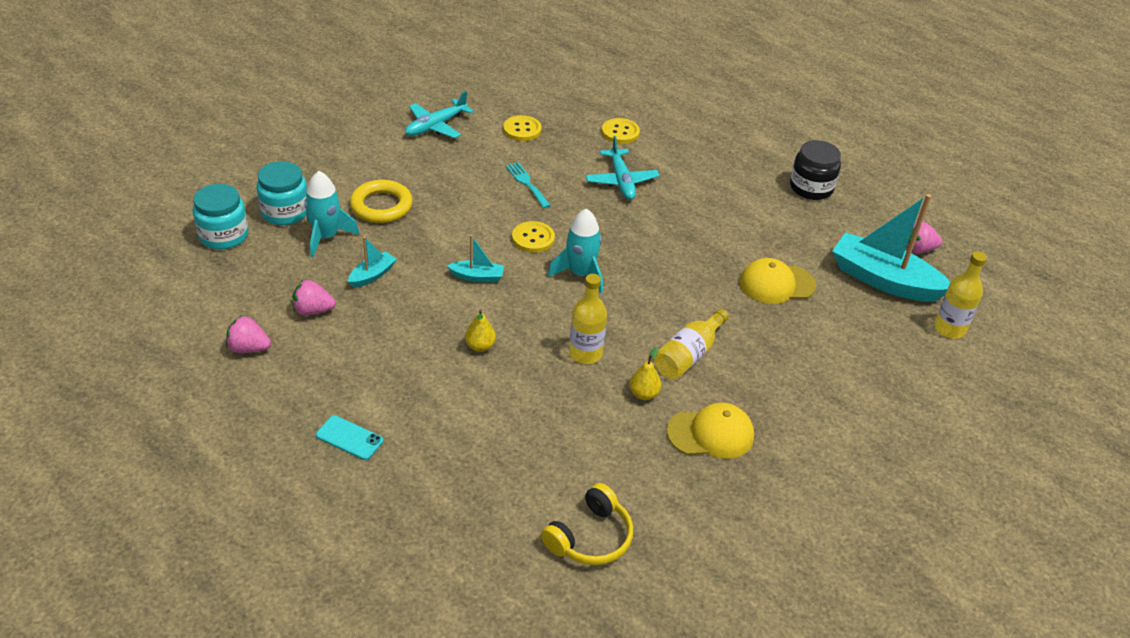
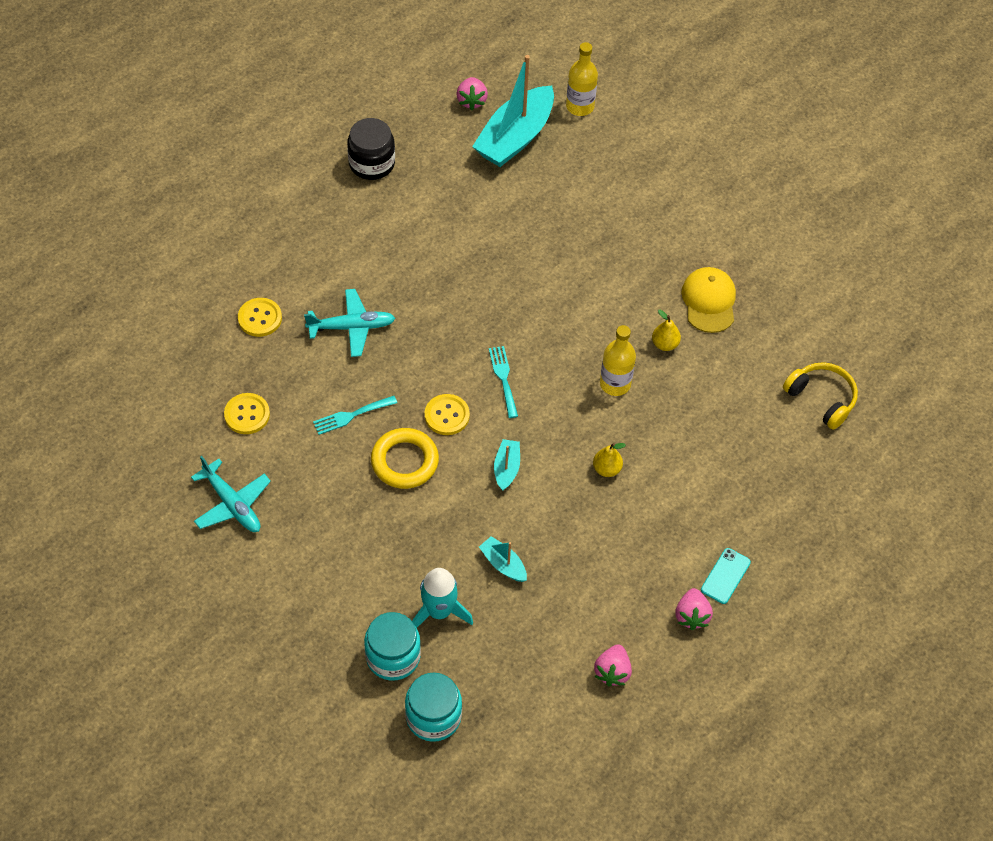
camera: 85 degrees left, 15 degrees up
(313, 310) = (557, 617): pink strawberry -> pink strawberry (691, 615)
(381, 206) = (386, 558): yellow ring -> yellow ring (404, 461)
(580, 274) = (503, 378): turquoise rocket -> turquoise fork
(688, 355) = (616, 304): yellow bottle -> none
(776, 284) = (520, 220): yellow cap -> none

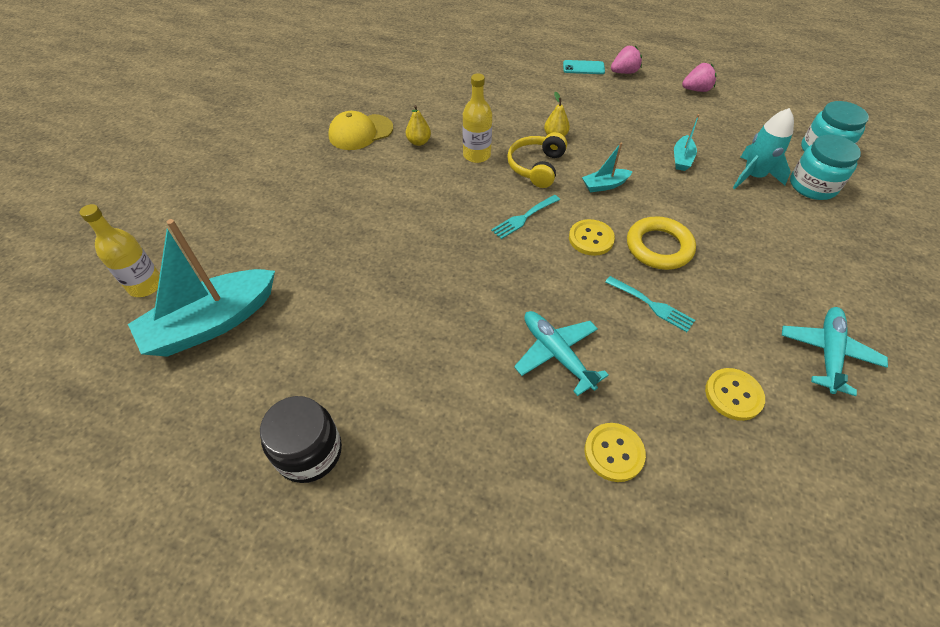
camera: 115 degrees left, 5 degrees down
(471, 101) = (160, 389): pink strawberry -> none
(515, 137) = (212, 323): turquoise boat -> turquoise boat turned 135 degrees clockwise
(821, 399) = (414, 65): yellow headphones -> yellow headphones (537, 167)

